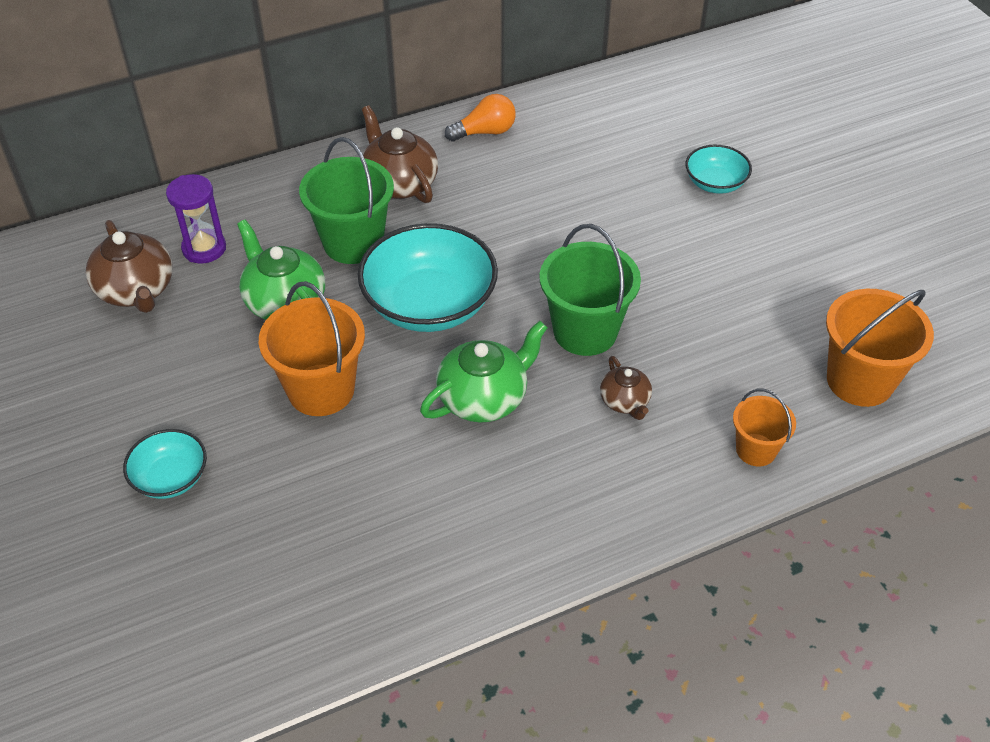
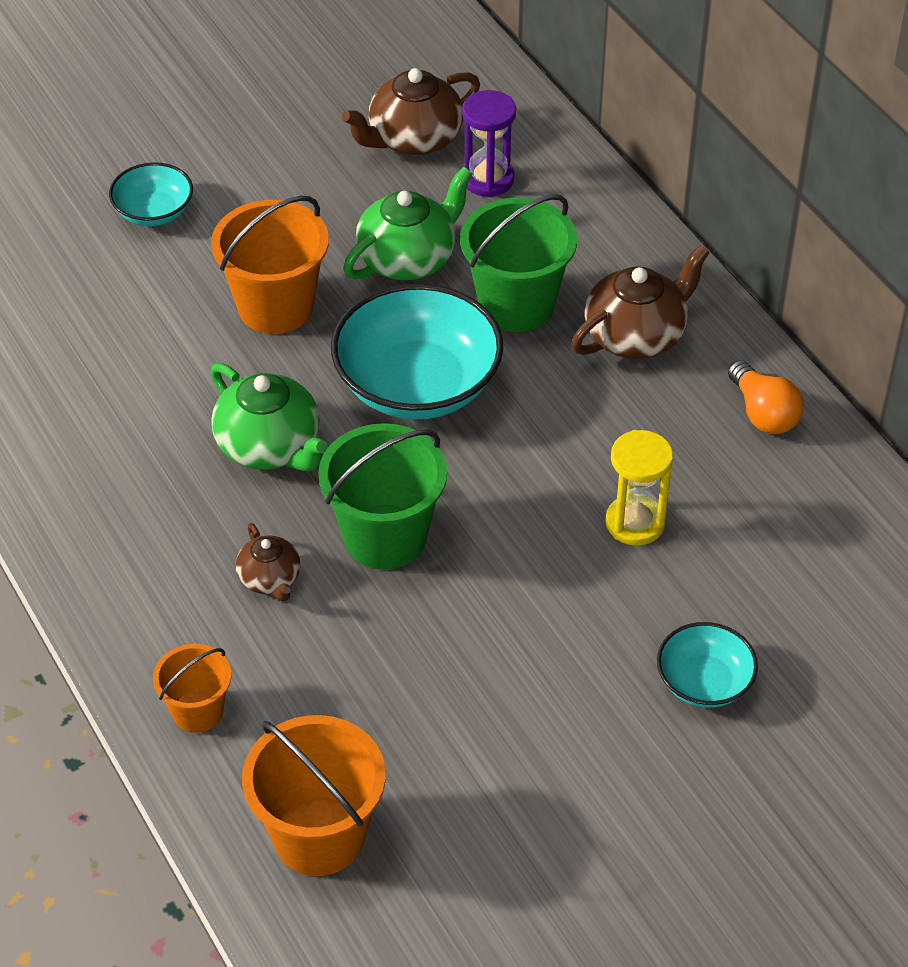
camera: 85 degrees right, 0 degrees up
(579, 201) = (635, 523): none -> yellow hourglass
(625, 402) = (270, 579): brown teapot -> brown teapot turned 90 degrees counterclockwise

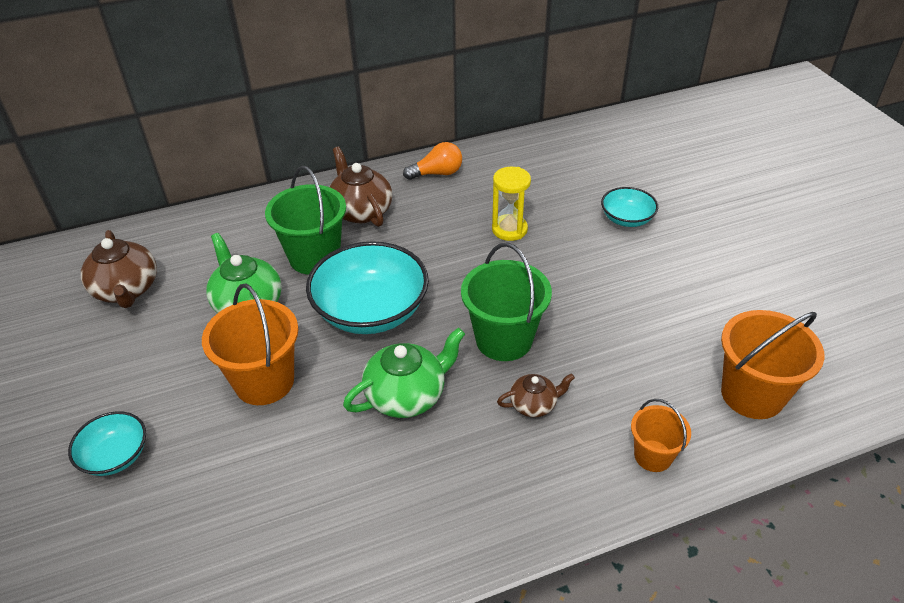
camera: 80 degrees left, 5 degrees down
(488, 179) = (190, 258): purple hourglass -> none

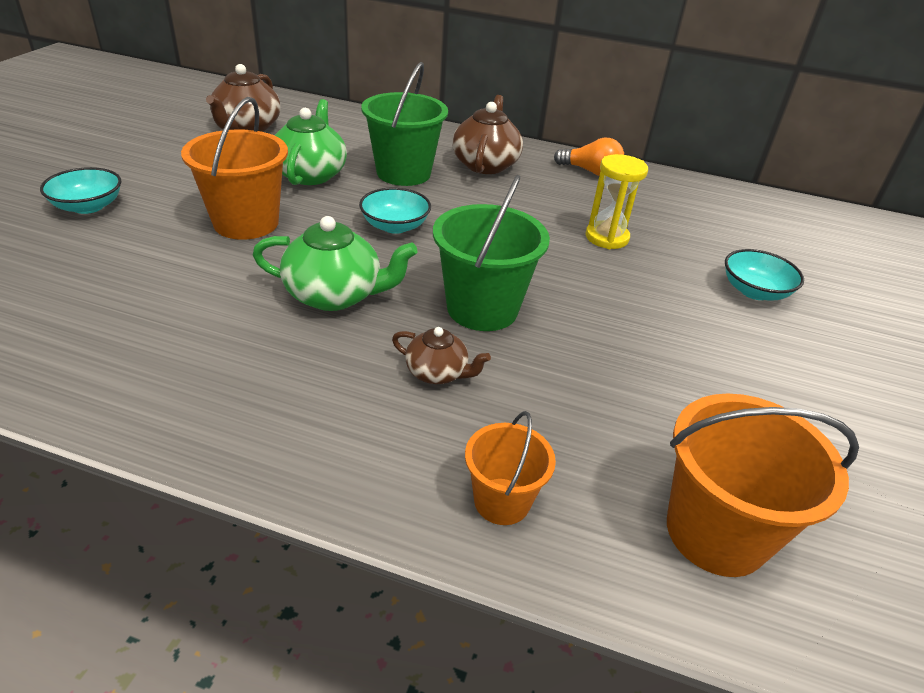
camera: 35 degrees right, 5 degrees down
(371, 311) = (395, 226): turquoise bowl -> turquoise bowl, size x0.53

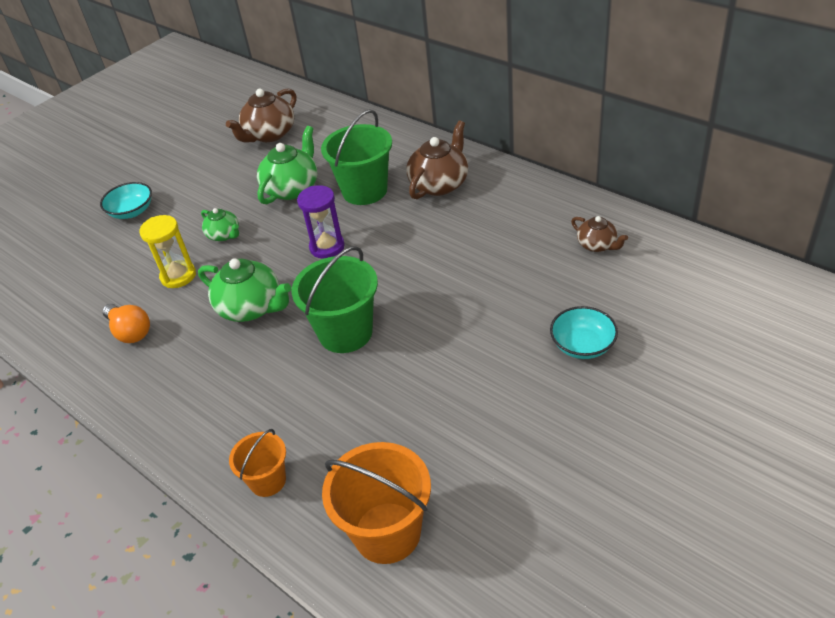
camera: 30 degrees right, 5 degrees up
(246, 223) = (224, 235): orange bucket -> green teapot
(395, 226) = (327, 247): turquoise bowl -> purple hourglass
(437, 373) = (283, 382): brown teapot -> brown teapot (597, 245)
(590, 172) = (531, 198): orange light bulb -> orange light bulb (130, 332)
(606, 237) = (491, 274): yellow hourglass -> yellow hourglass (178, 276)

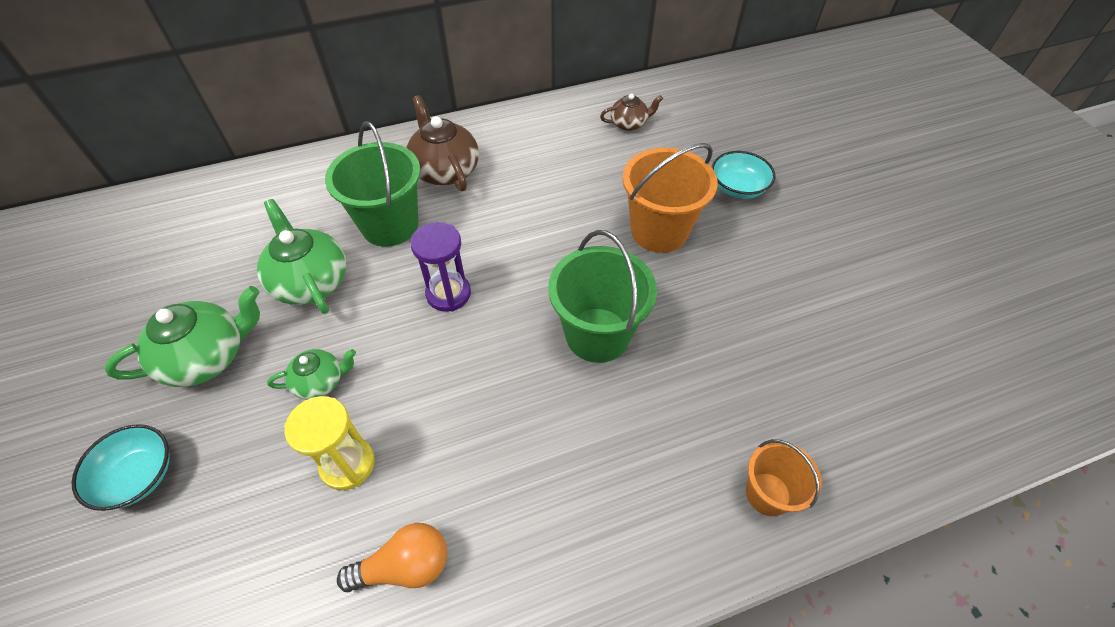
camera: 65 degrees left, 10 degrees up
(251, 307) = (483, 404): green teapot -> green teapot (207, 357)
(269, 134) = (177, 260): brown teapot -> none
(387, 532) = (882, 414): orange bucket -> orange bucket (659, 231)

